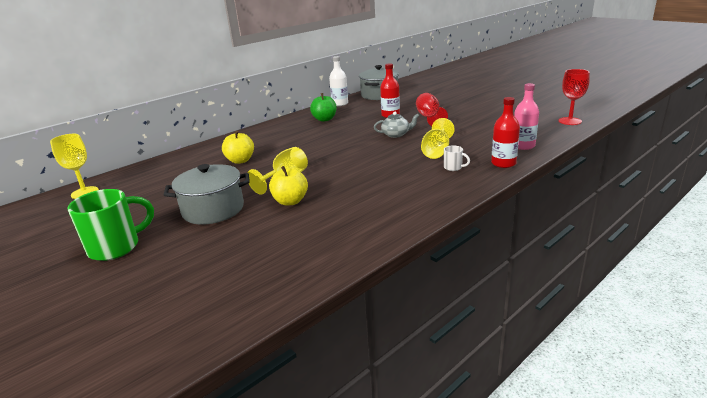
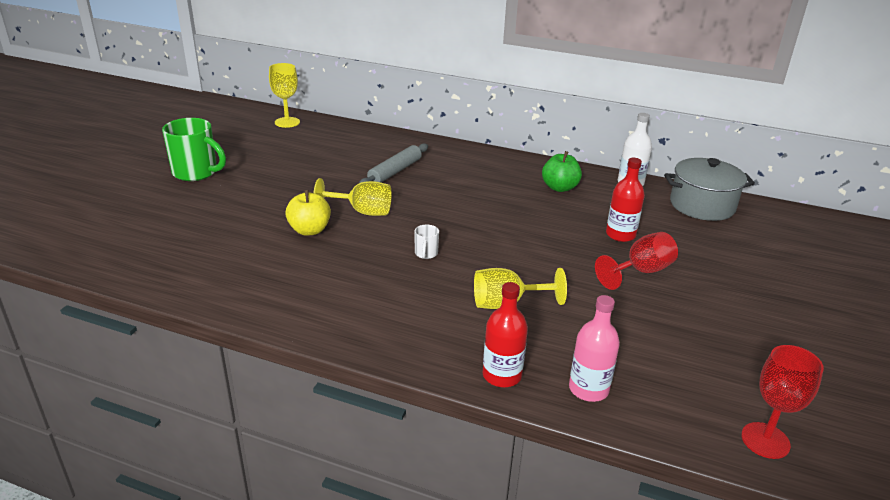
camera: 60 degrees right, 5 degrees up
(213, 210) = (276, 193): grey pot -> none
(240, 160) = (395, 171): yellow apple -> grey rolling pin
(396, 134) = (547, 256): grey teapot -> none
(453, 168) = (459, 329): white mug -> white mug (426, 254)

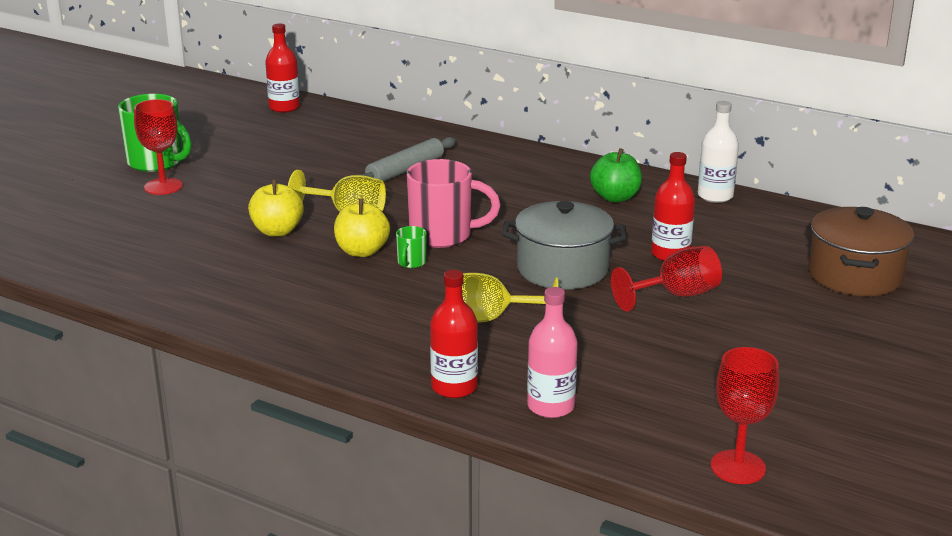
camera: 10 degrees right, 5 degrees down
(206, 194) = (163, 186): none -> red goblet
(287, 122) = (284, 107): yellow goblet -> red bottle
(383, 245) = (362, 251): none -> yellow apple
(426, 254) = (411, 263): white mug -> green mug
(443, 227) = (443, 235): none -> pink mug
(702, 205) = (801, 226): grey pot -> grey pot (562, 269)
(760, 246) = (855, 275): none -> brown pot

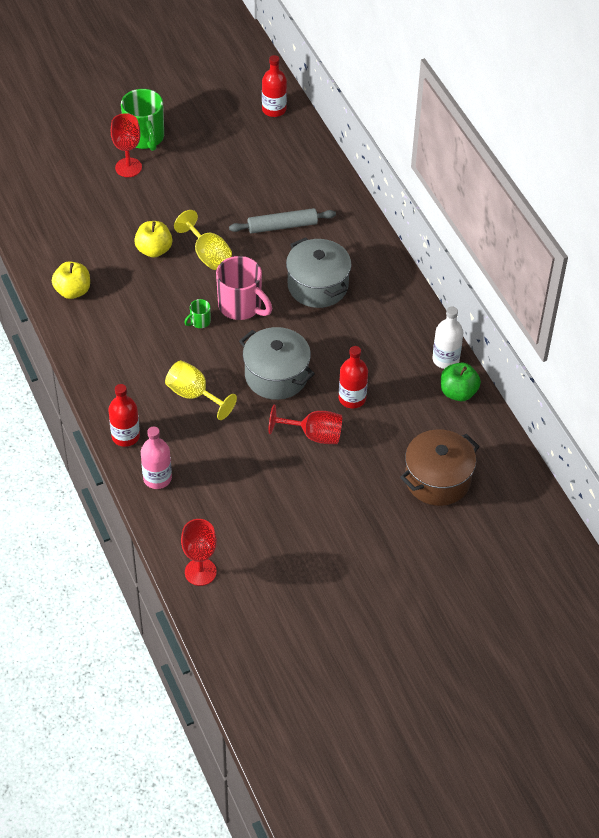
camera: 35 degrees right, 25 degrees up
(362, 251) = (182, 296): yellow apple -> yellow apple (73, 291)
(506, 195) = (317, 286): none -> grey pot
(615, 197) = (381, 326): green apple -> green apple (458, 392)

